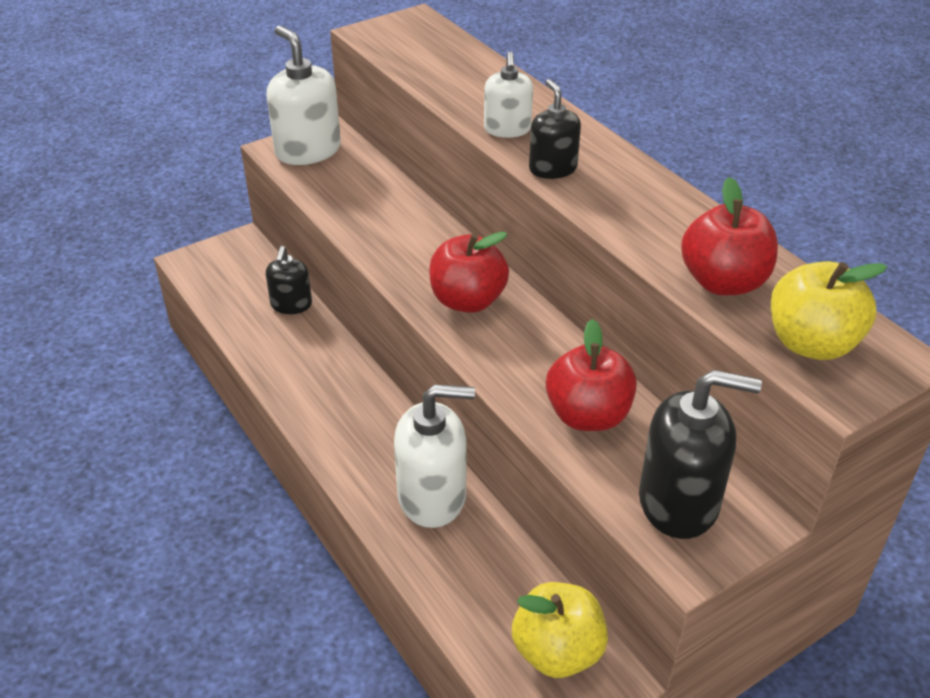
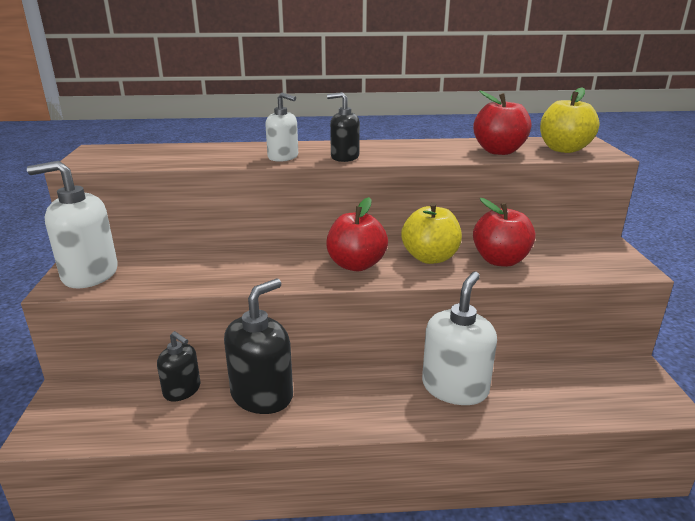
camera: 60 degrees left, 15 degrees down
(557, 651) = (614, 382): yellow apple -> yellow apple (430, 258)
(679, 502) = (587, 257): black soap dispenser -> black soap dispenser (262, 395)

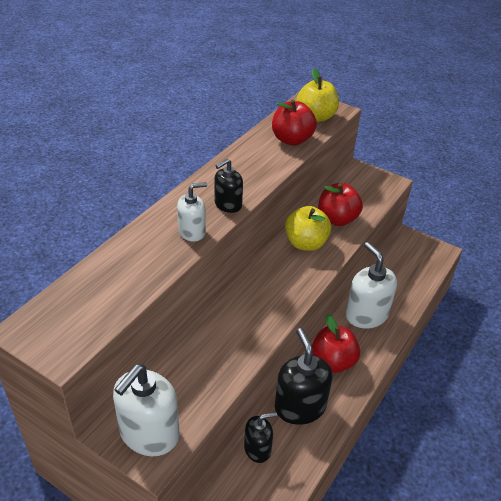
camera: 55 degrees left, 15 degrees up
(356, 265) = (283, 280): red apple -> red apple (333, 361)

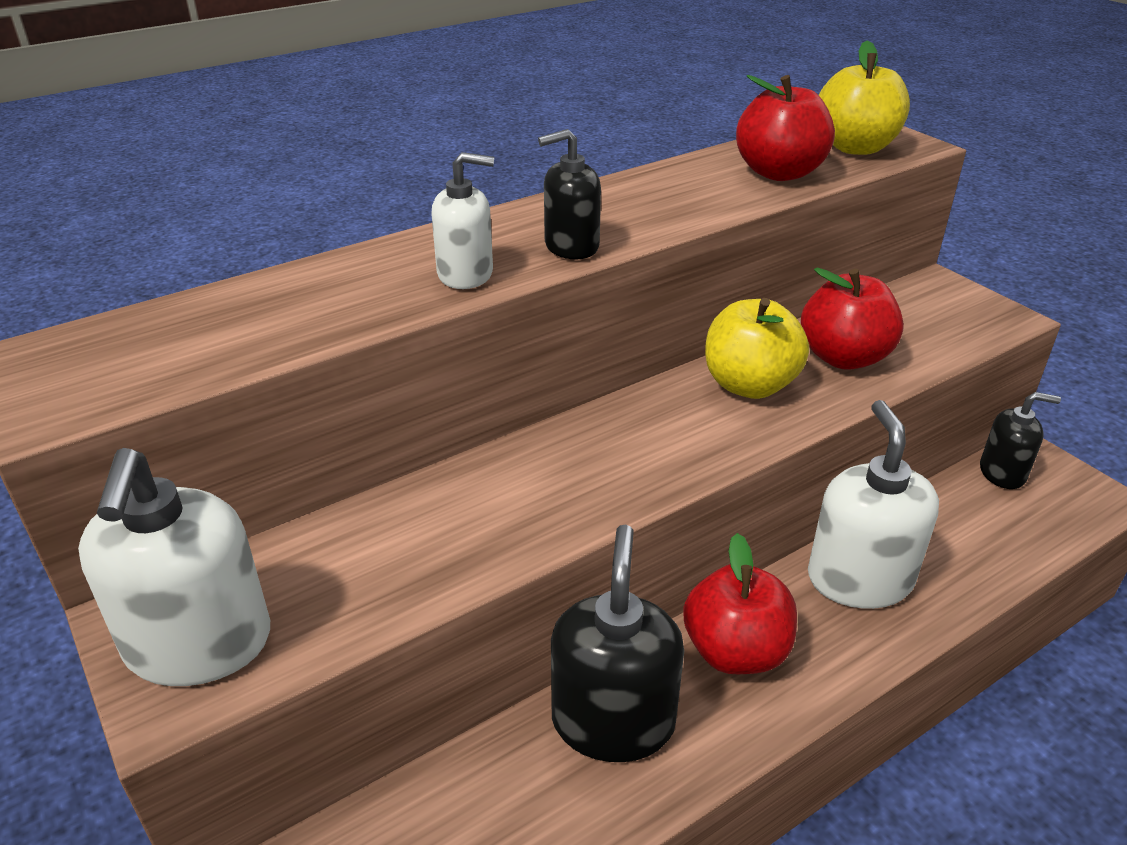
camera: 25 degrees right, 5 degrees down
(149, 433) = (199, 644): white soap dispenser -> white soap dispenser turned 60 degrees counterclockwise
(257, 449) = (474, 778): black soap dispenser -> black soap dispenser (1002, 473)

